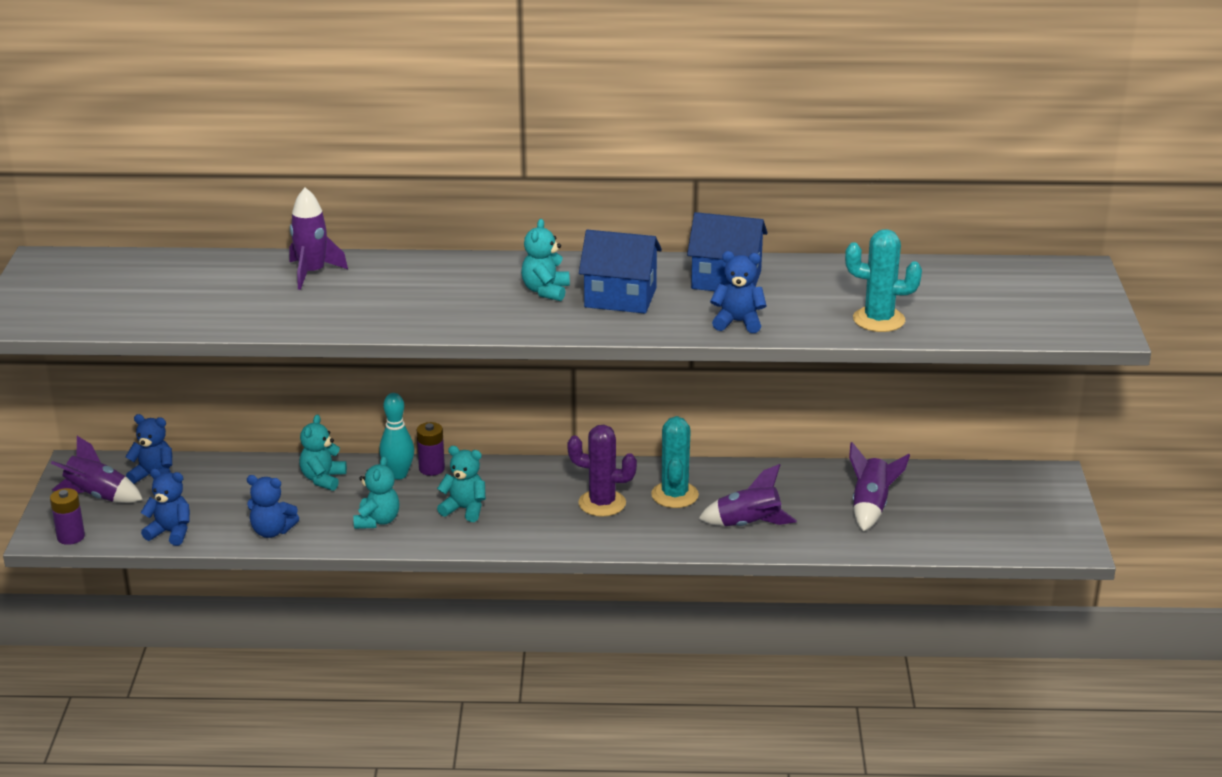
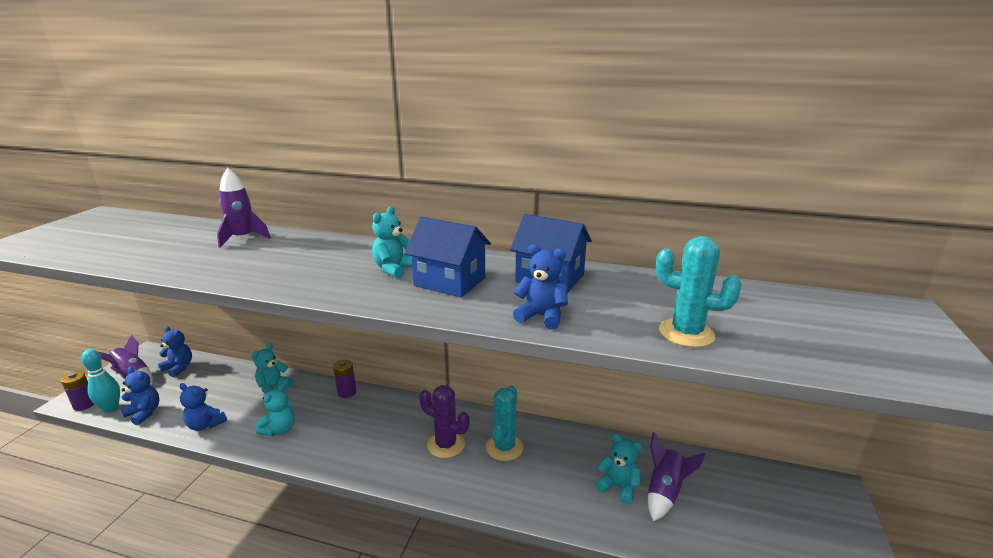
camera: 15 degrees right, 5 degrees down
(398, 474) = (322, 393): turquoise bowling pin -> turquoise bowling pin (111, 408)
(464, 509) = (345, 431): turquoise teddy bear -> turquoise teddy bear (618, 487)
(748, 525) = (553, 491): purple rocket -> none

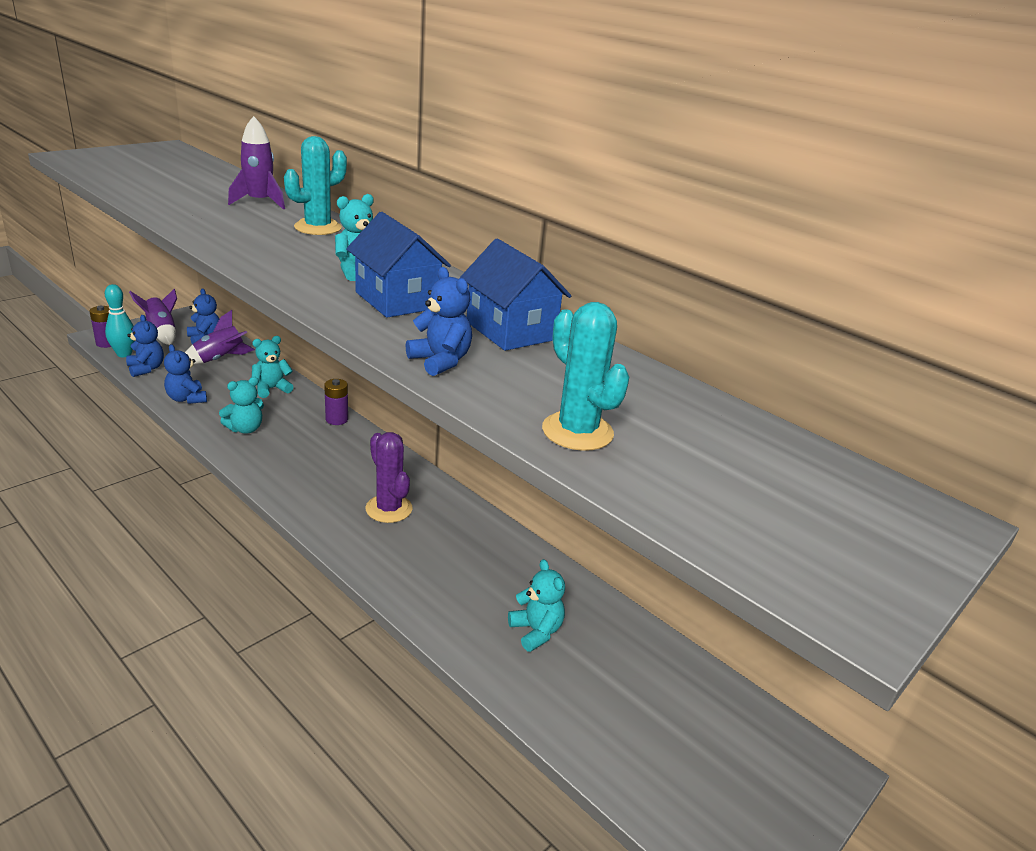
camera: 25 degrees right, 5 degrees up
(504, 447) = (447, 538): turquoise cactus -> turquoise cactus (318, 228)
(665, 492) = (587, 662): purple rocket -> purple rocket (220, 359)

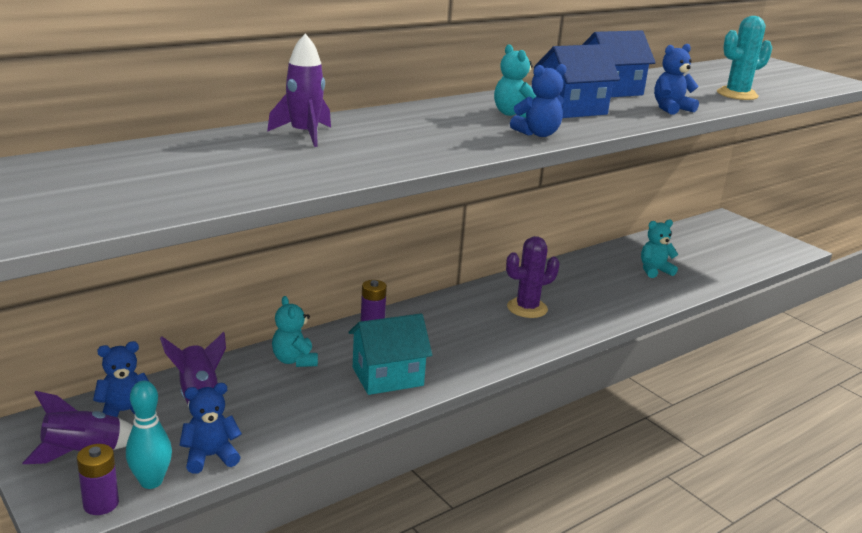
camera: 80 degrees left, 5 degrees down
(187, 399) = (309, 418): blue teddy bear -> blue teddy bear (537, 134)
(245, 429) = (387, 376): turquoise teddy bear -> turquoise house
(318, 228) = (394, 119): turquoise cactus -> none

